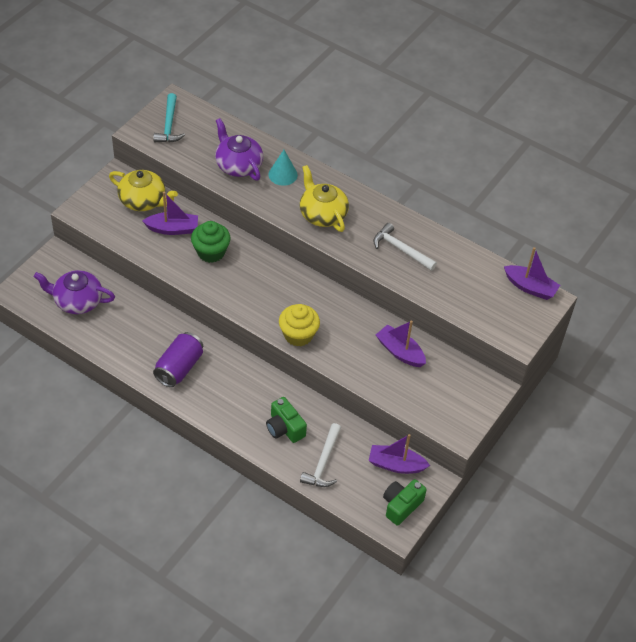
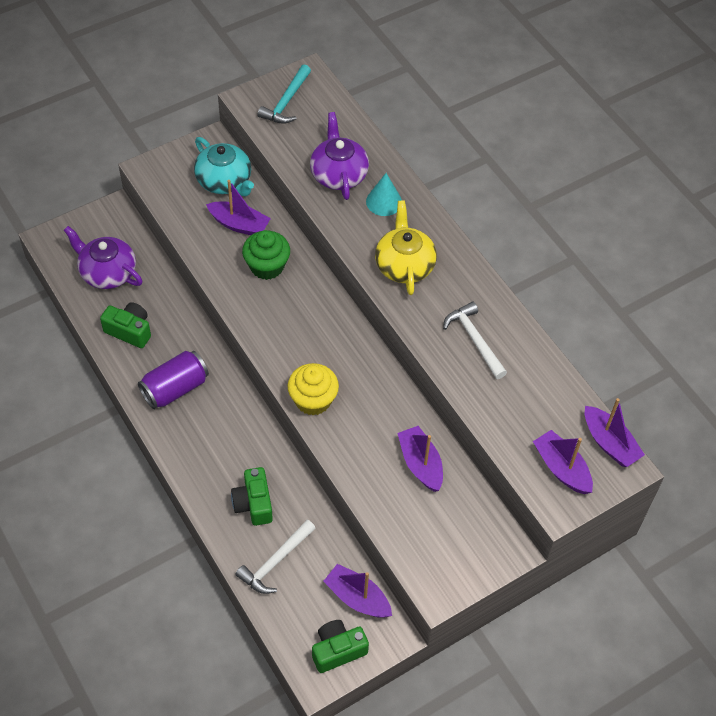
camera: 25 degrees right, 5 degrees up
(120, 338) = (129, 331): none -> green camera
(143, 201) = (224, 181): yellow teapot -> turquoise teapot
(507, 315) = (561, 468): none -> purple boat

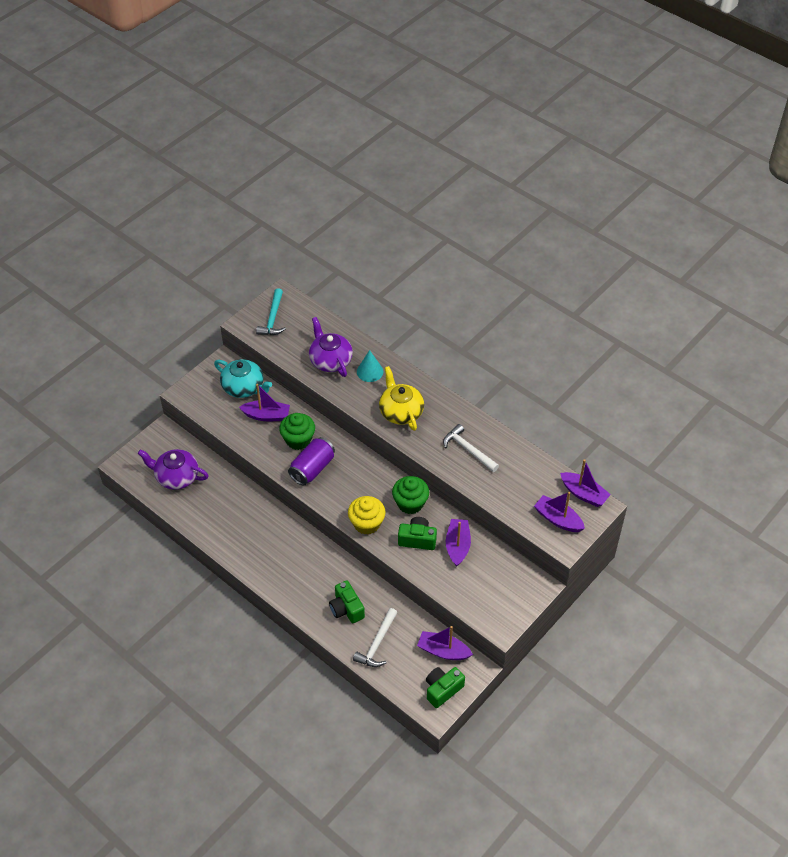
camera: 15 degrees left, 5 degrees down
(129, 331) = (209, 514): green camera -> green camera (417, 539)
(175, 388) = (259, 545): purple can -> purple can (312, 469)
(379, 389) = (410, 503): none -> green cupcake
(420, 464) = (457, 546): purple boat -> purple boat turned 45 degrees clockwise

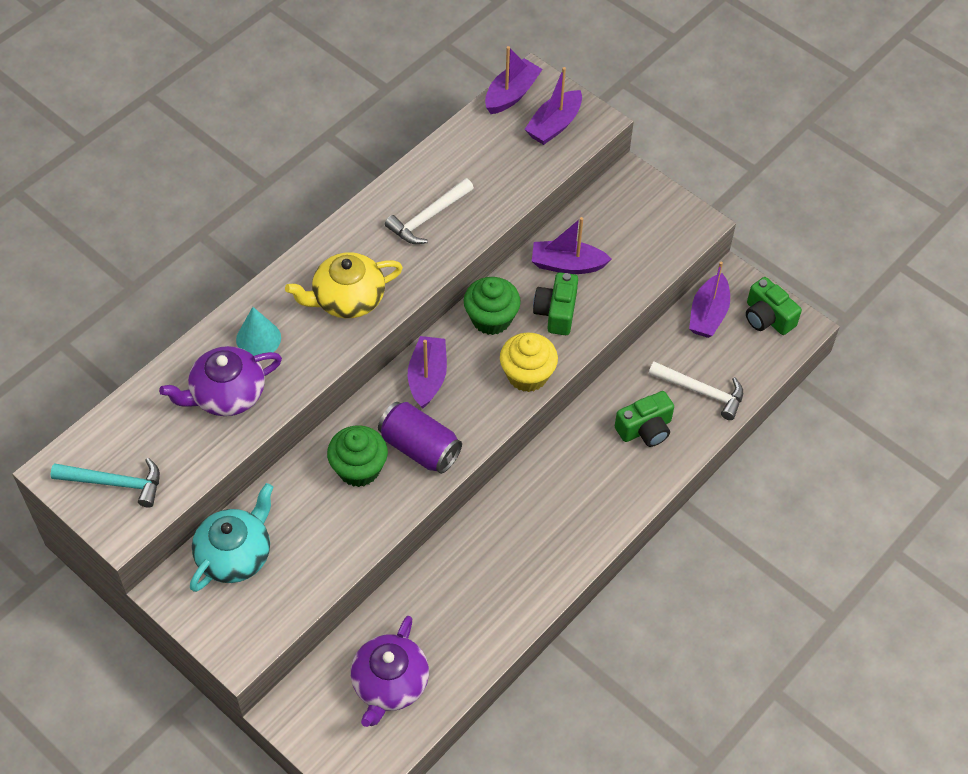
camera: 90 degrees left, 5 degrees up
(267, 415) = (303, 516): purple boat -> purple boat (427, 377)

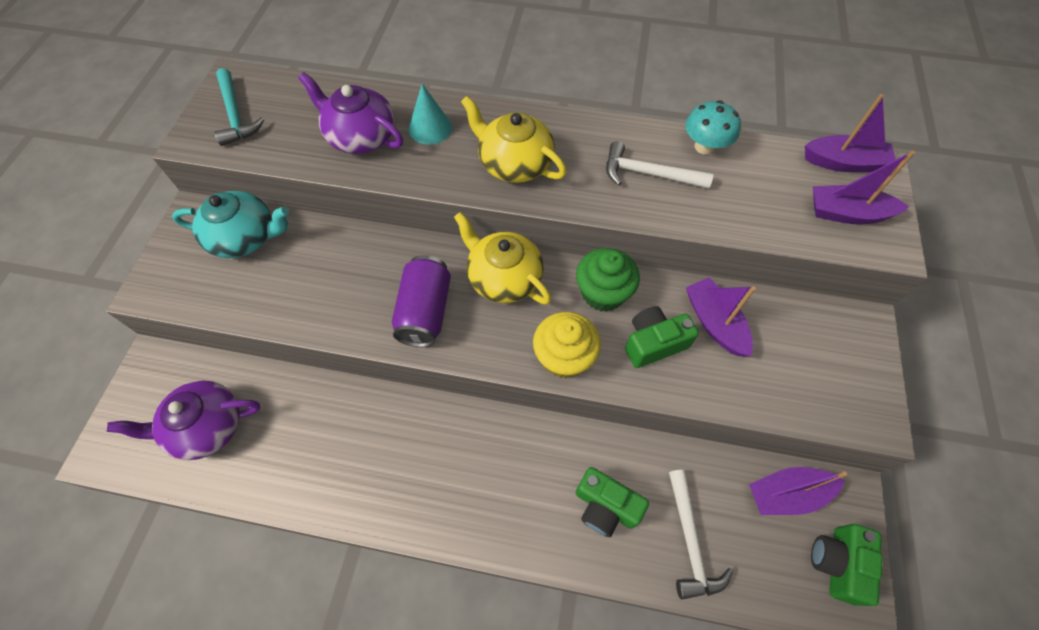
camera: 60 degrees right, 5 degrees up
(359, 469) = (376, 277): green cupcake -> none
(427, 377) = (503, 277): purple boat -> yellow teapot
(430, 166) = (704, 146): none -> turquoise mushroom

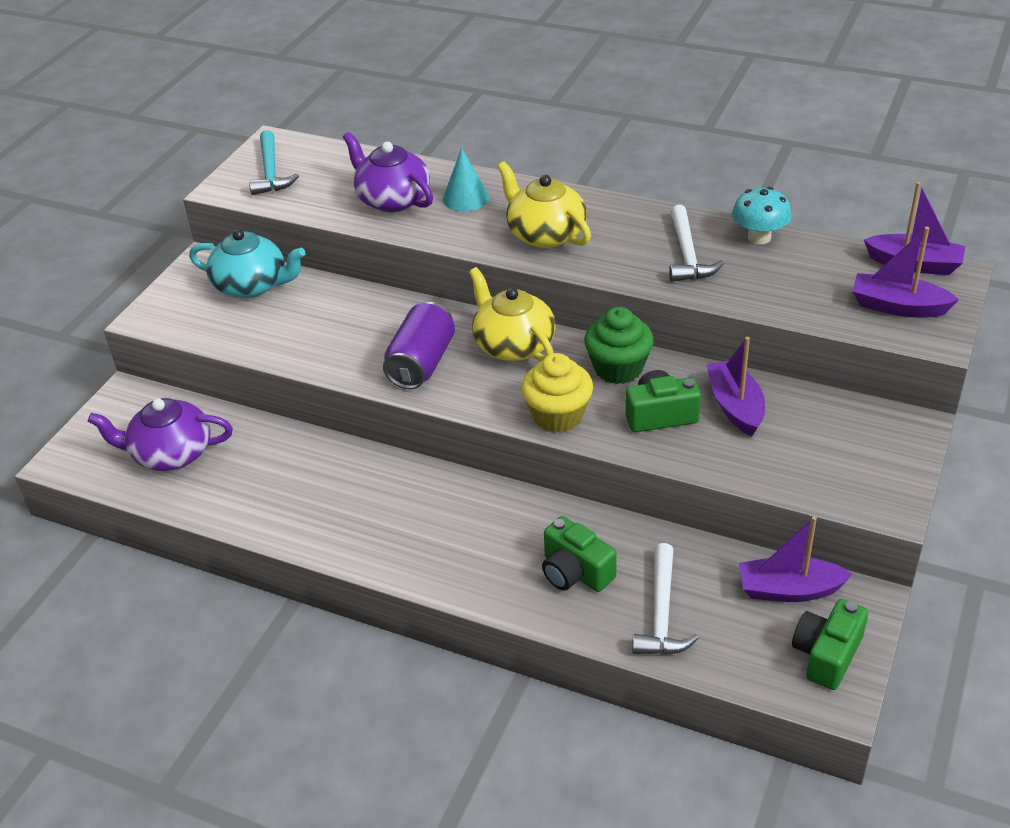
camera: 15 degrees right, 20 degrees down
(648, 174) = (687, 254): white hammer -> white hammer turned 120 degrees counterclockwise

